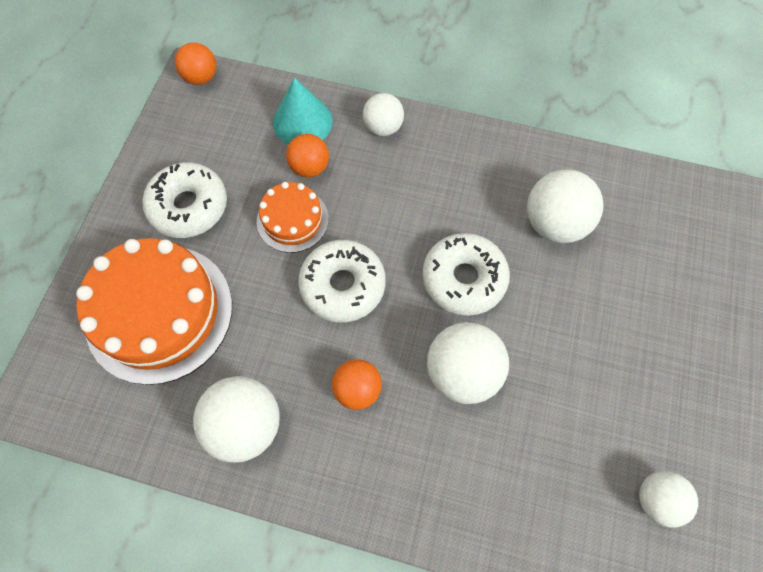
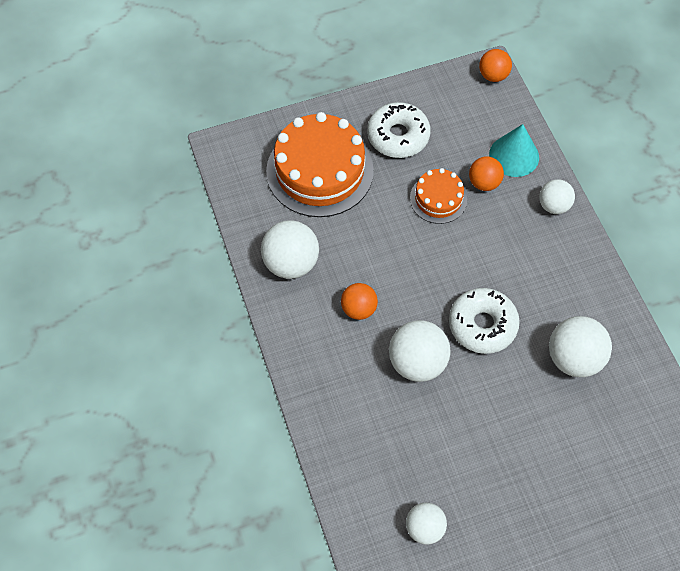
camera: 55 degrees right, 5 degrees down
(343, 285) = (418, 257): white donut -> none

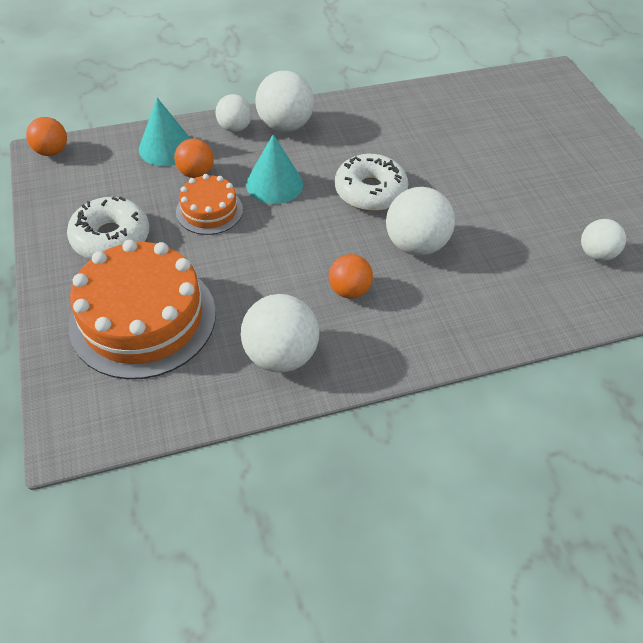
camera: 90 degrees left, 10 degrees down
(480, 245) = (274, 184): none -> turquoise cone
(573, 358) = (405, 136): white ball -> white ball (285, 126)

